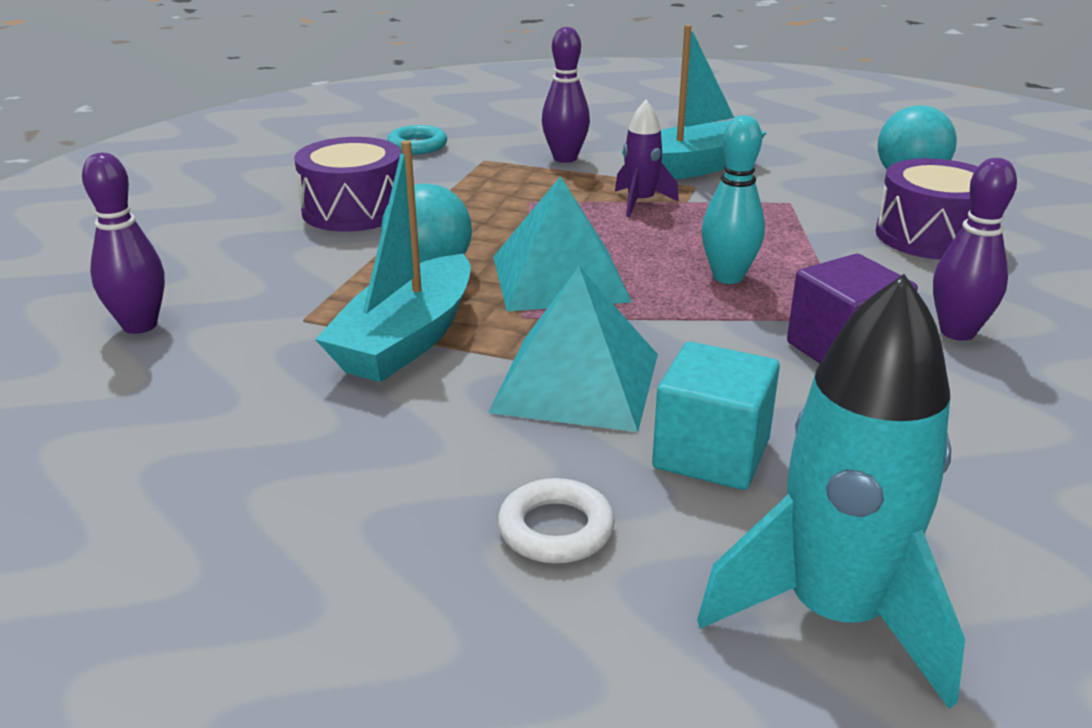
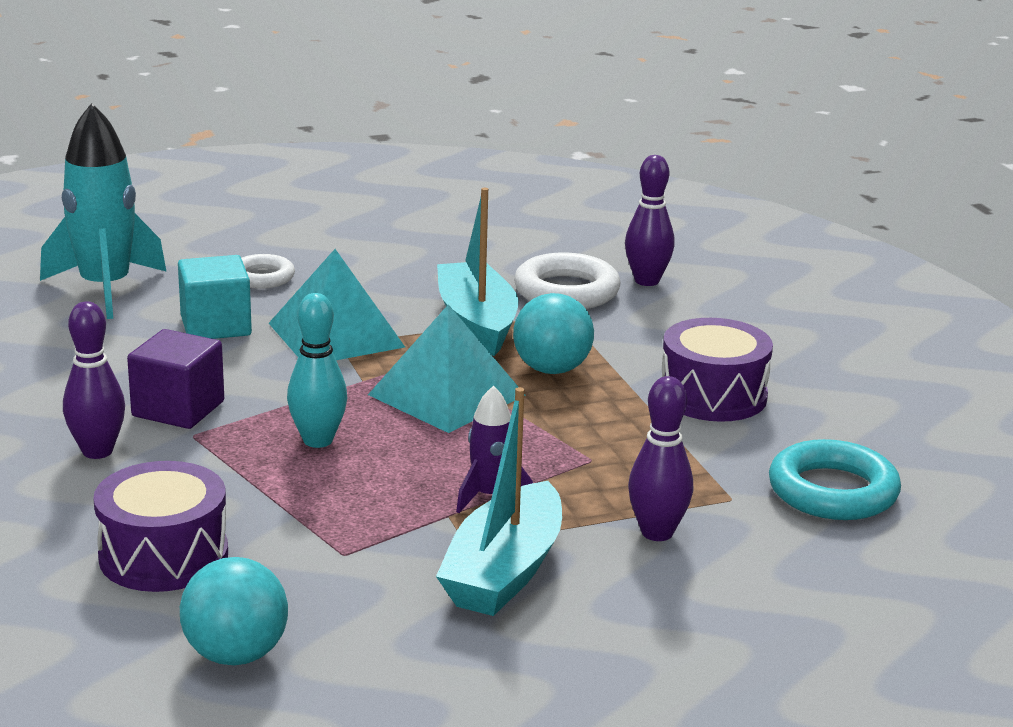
camera: 140 degrees right, 5 degrees down
(241, 344) = (566, 291): none -> white ring
(417, 145) = (833, 491): turquoise ring -> turquoise ring, size x1.64

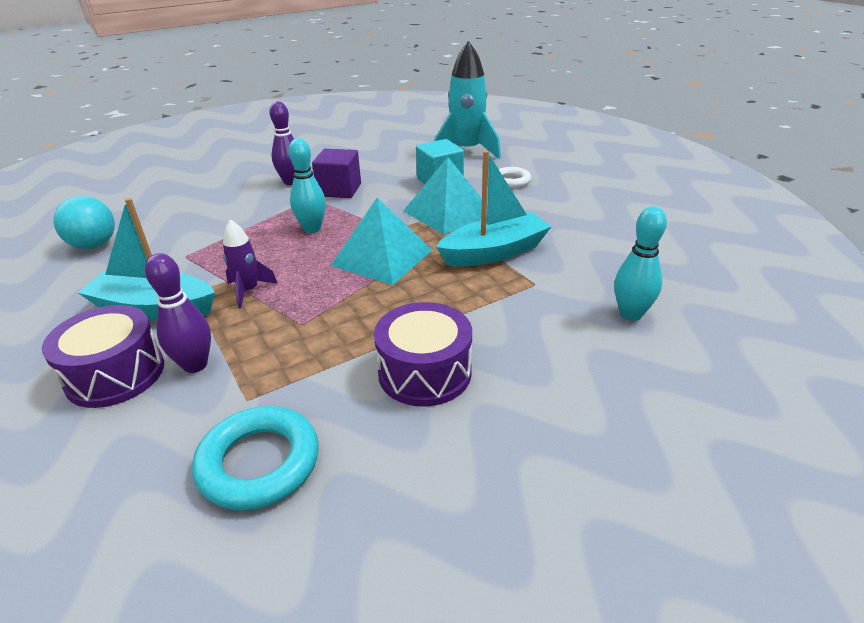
camera: 80 degrees right, 10 degrees up
(163, 556) = (190, 213): purple drum -> purple drum (115, 374)
(551, 369) = (437, 290): turquoise ball -> none
(566, 291) = (576, 279): white ring -> none
(647, 281) = (630, 314): purple bowling pin -> turquoise bowling pin

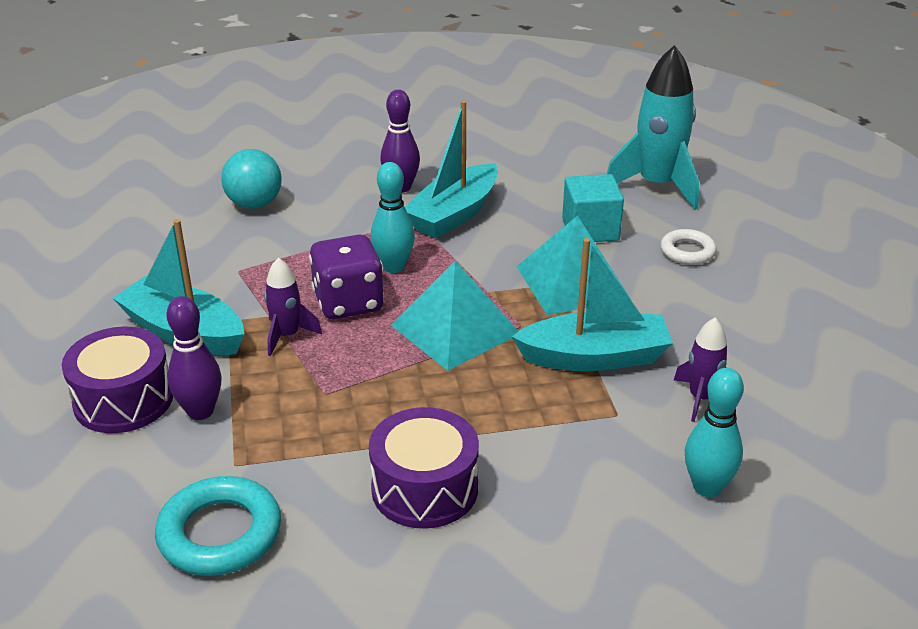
camera: 20 degrees right, 0 degrees up
(94, 245) = (149, 231): turquoise ball -> turquoise ball (254, 204)
(289, 258) = (348, 303): none -> purple dice
(339, 190) = (454, 214): purple cube -> turquoise boat
(583, 260) = (701, 398): none -> purple rocket

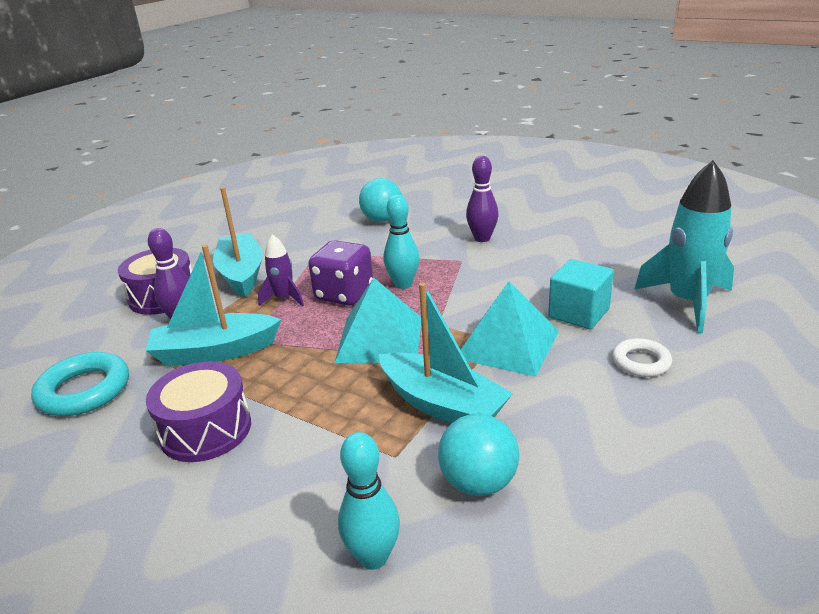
camera: 45 degrees right, 5 degrees down
(454, 214) = (492, 266): turquoise boat -> turquoise boat (215, 352)
(701, 398) = (478, 483): purple rocket -> turquoise ball

